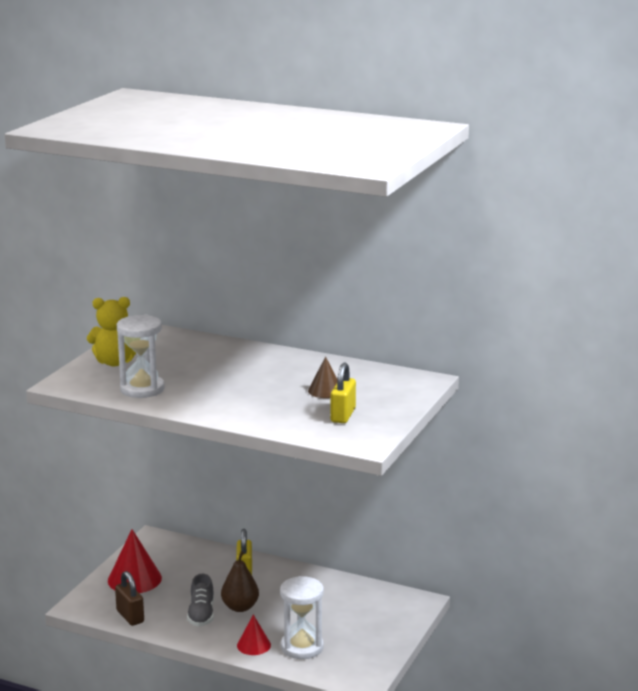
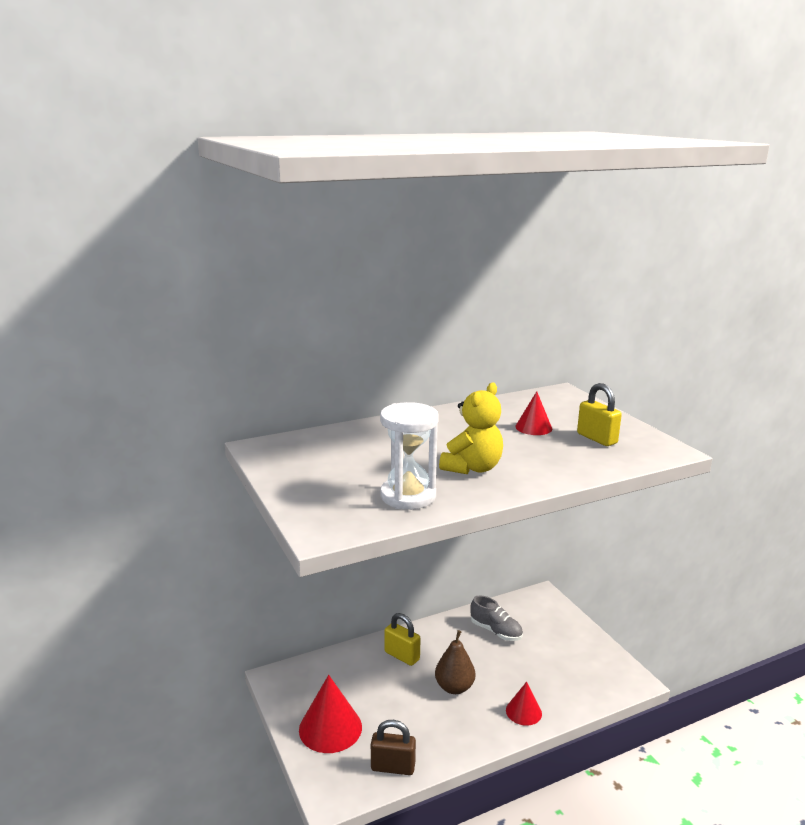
camera: 50 degrees left, 0 degrees up
(115, 362) = (315, 486): yellow teddy bear -> yellow teddy bear (472, 468)
(201, 614) = (441, 717): grey shoe -> grey shoe (496, 631)
(302, 647) = (552, 686): white hourglass -> none
(325, 390) = (533, 427): brown cone -> red cone

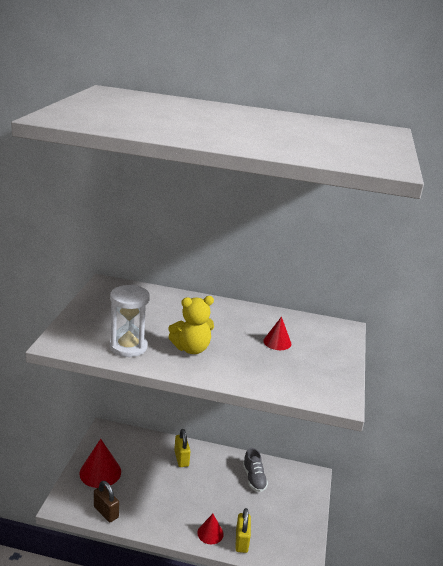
camera: 35 degrees right, 5 degrees up
(454, 687) = (188, 494): brown pear -> none
(597, 438) = (305, 369): yellow padlock -> yellow padlock (241, 541)

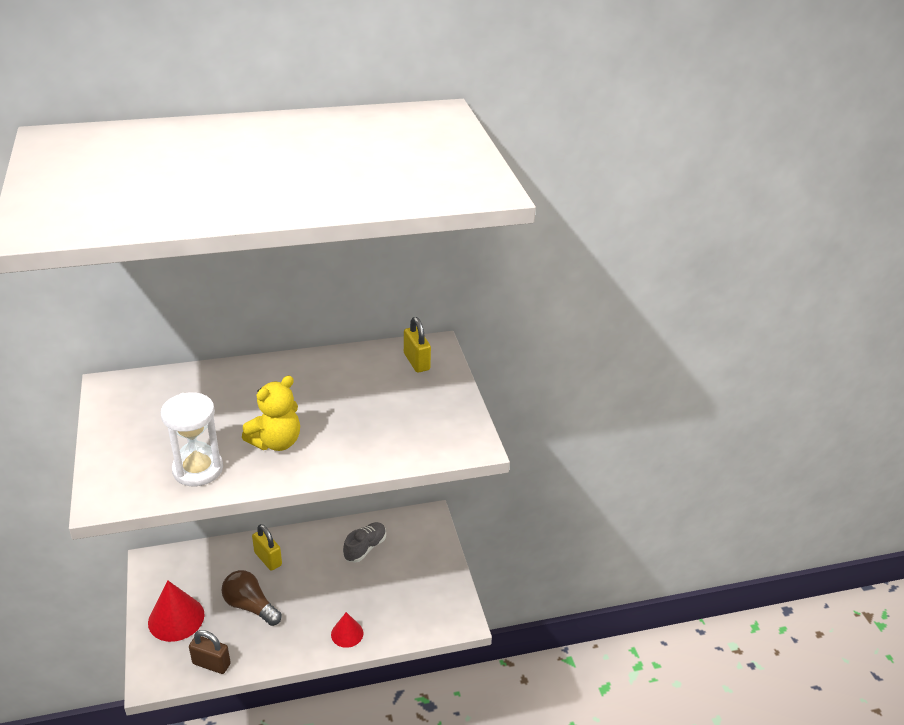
camera: 25 degrees left, 10 degrees up
(152, 485) = (250, 606): none -> brown light bulb
(241, 541) = (386, 627): yellow padlock -> yellow padlock (416, 362)
(254, 478) = (365, 548): grey shoe -> grey shoe turned 105 degrees counterclockwise
(277, 342) = (370, 395): red cone -> none

